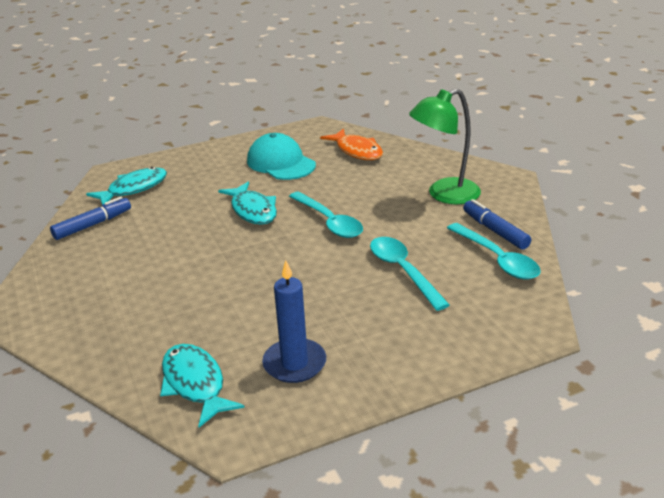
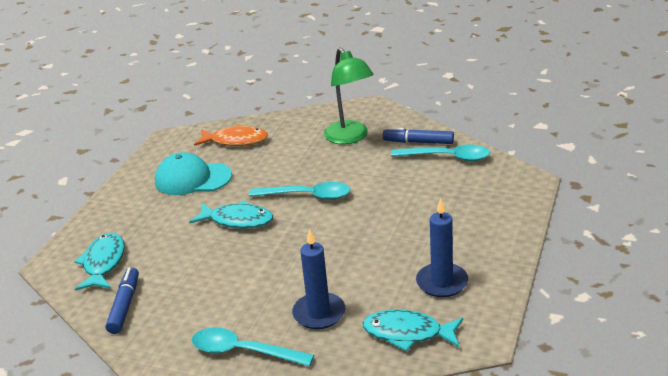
camera: 45 degrees left, 0 degrees up
(173, 317) = (319, 313): none -> blue candle
(403, 271) = (408, 196): turquoise spoon -> turquoise spoon (243, 351)
(444, 195) = (350, 137): green lamp -> green lamp turned 45 degrees counterclockwise

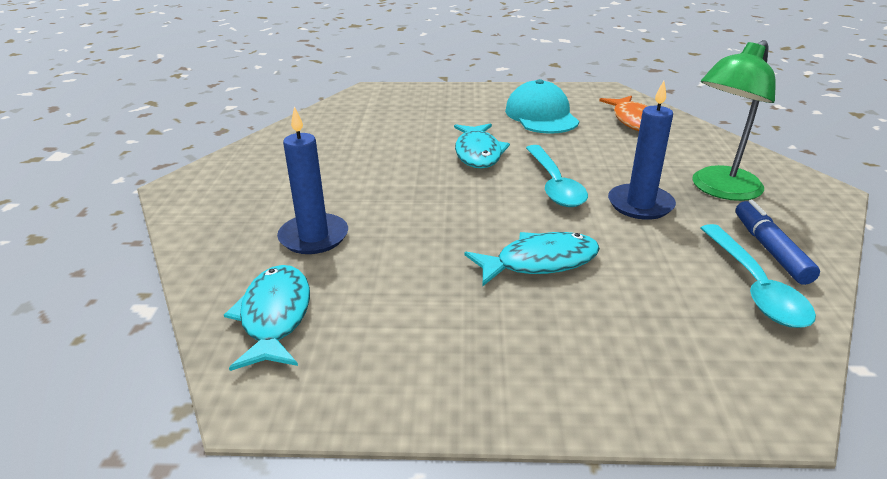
camera: 70 degrees right, 0 degrees up
(103, 263) = (379, 108): turquoise fish -> turquoise fish (539, 262)
(125, 305) = (316, 130): blue marker -> none
(243, 351) = (244, 202): turquoise spoon -> none
(442, 282) = (400, 333): blue candle -> blue candle (640, 204)

